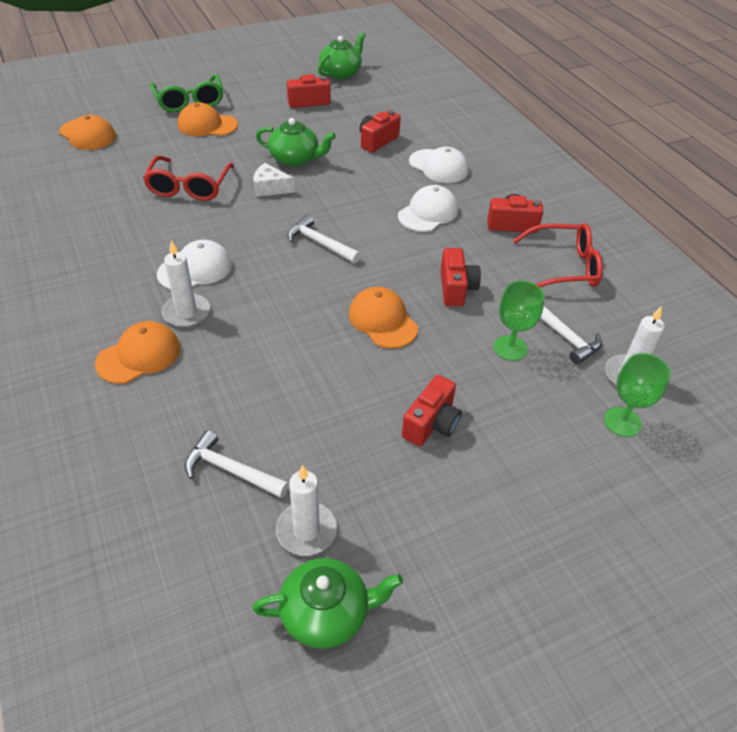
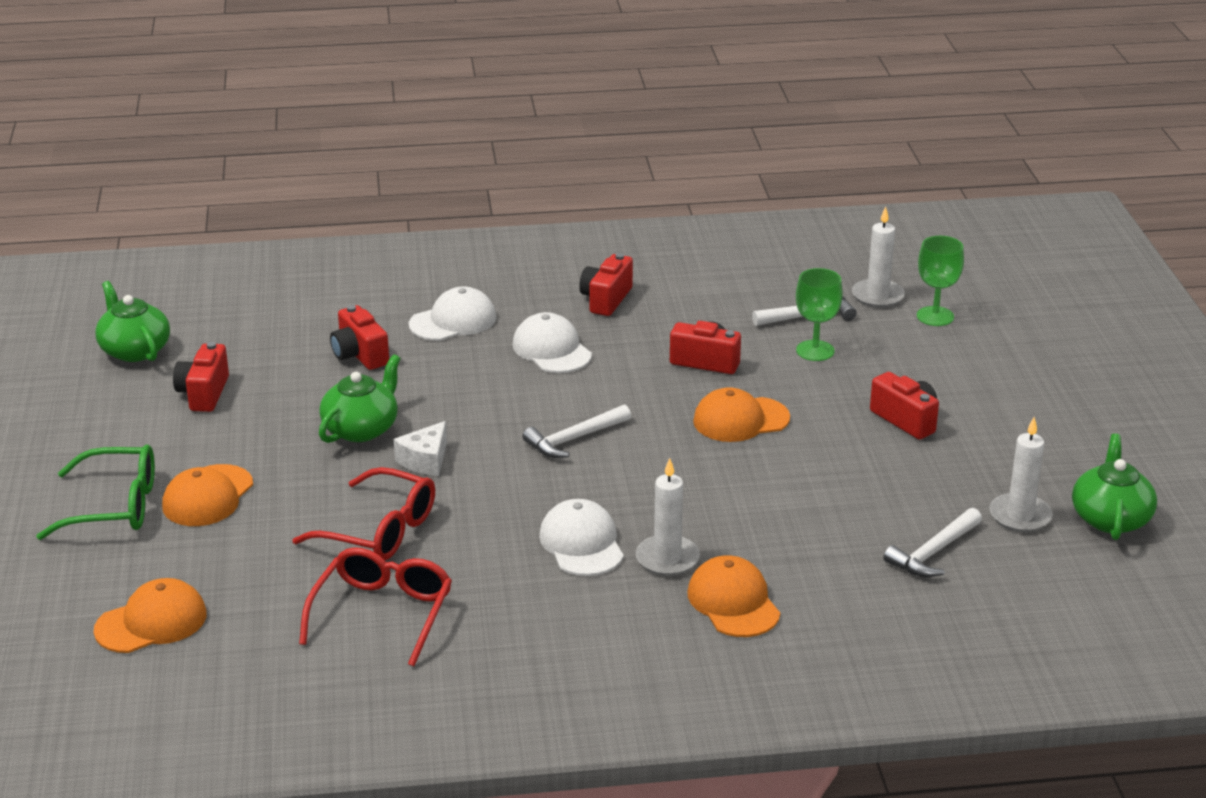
camera: 70 degrees left, 15 degrees down
(564, 267) = (699, 287): red glasses -> red glasses (382, 613)

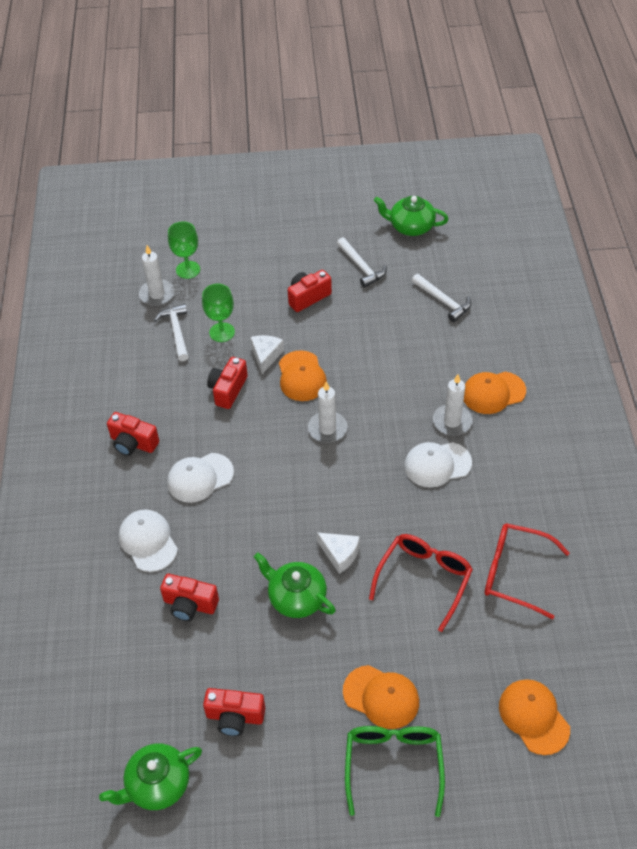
camera: 85 degrees left, 20 degrees up
(359, 355) = (190, 605): red camera -> red camera turned 45 degrees clockwise
(574, 439) = (318, 466): white hammer -> white hammer (361, 267)
(775, 388) = (266, 356): none -> white cheese
(1020, 516) = (408, 261): white candle -> white candle (327, 429)

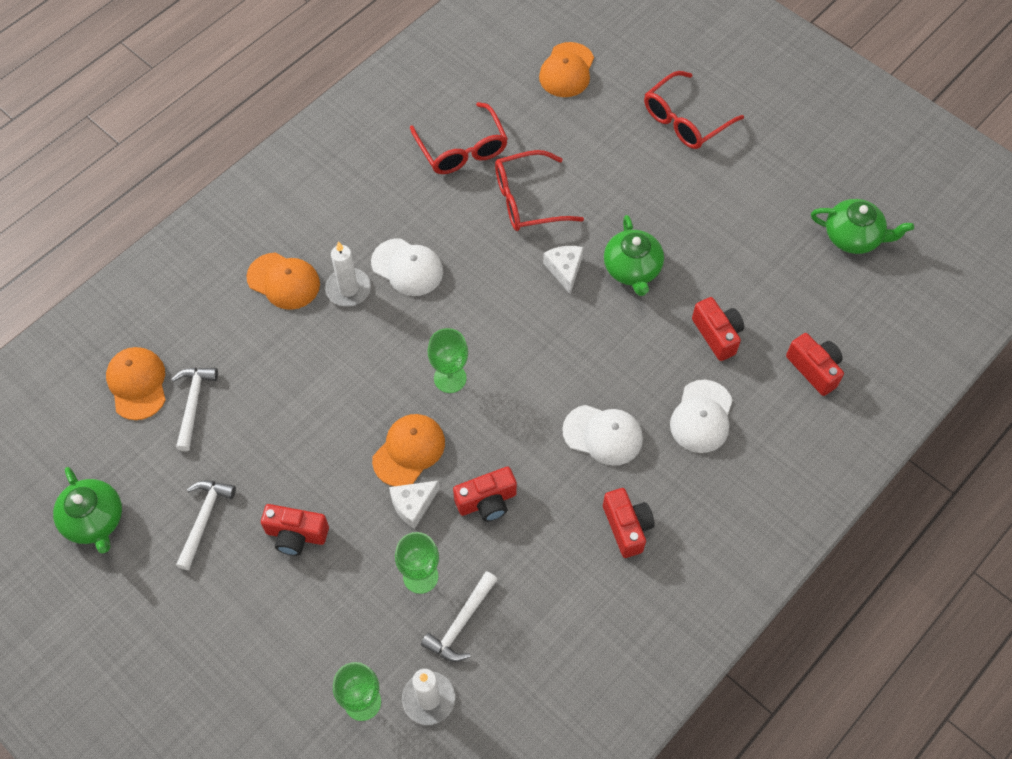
camera: 135 degrees left, 10 degrees up
(235, 717) = (760, 231): red camera -> red camera (814, 369)
(327, 429) = (450, 378): white candle -> green goblet
(381, 697) = (648, 159): orange cap -> orange cap (137, 384)
(393, 764) = (685, 120): green glasses -> red glasses

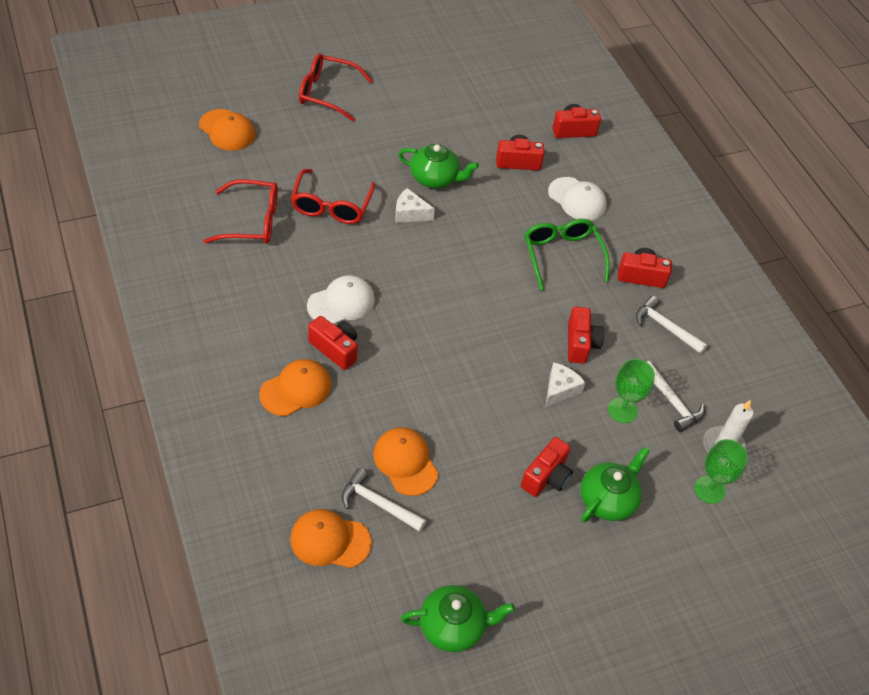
camera: 70 degrees left, 10 degrees down
(204, 519) = (498, 538): white hammer -> white hammer (665, 327)
(348, 289) = (335, 349): white candle -> red camera
(409, 451) = (511, 372): orange cap -> orange cap (405, 462)
(413, 505) = (560, 389): white cheese -> white cheese turned 135 degrees counterclockwise
(450, 378) = (461, 320): green goblet -> none
(603, 435) = (562, 255): white cap -> green glasses
(685, 120) = (327, 93): red glasses -> red glasses turned 120 degrees clockwise
(853, 237) = (484, 64): green teapot -> green teapot (608, 499)

